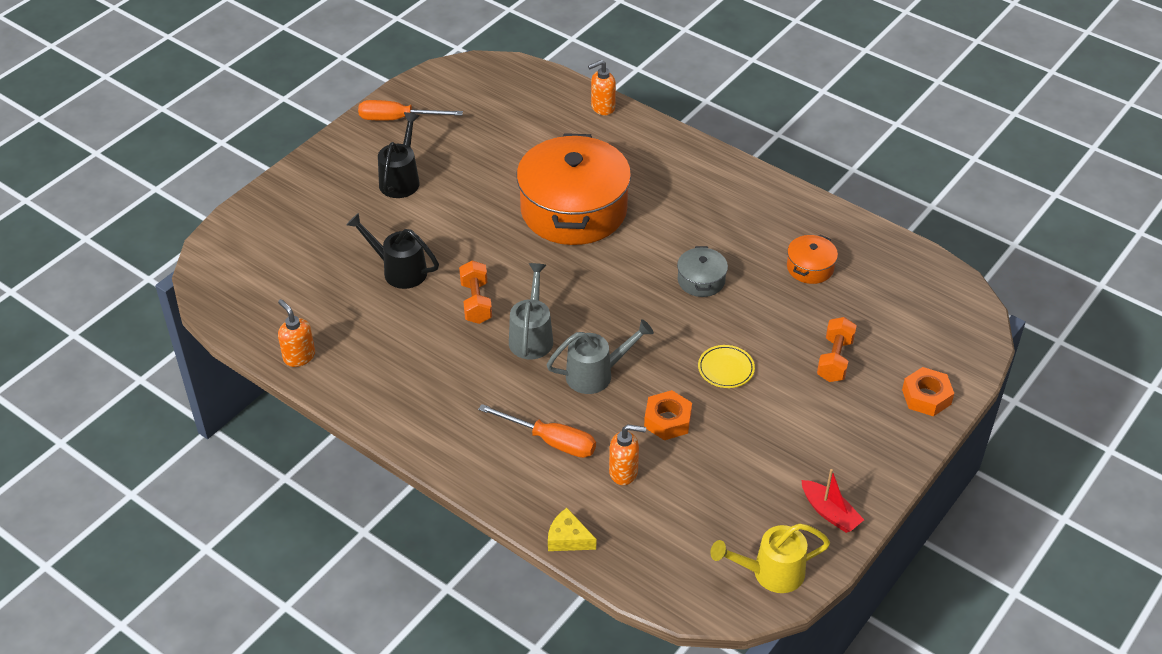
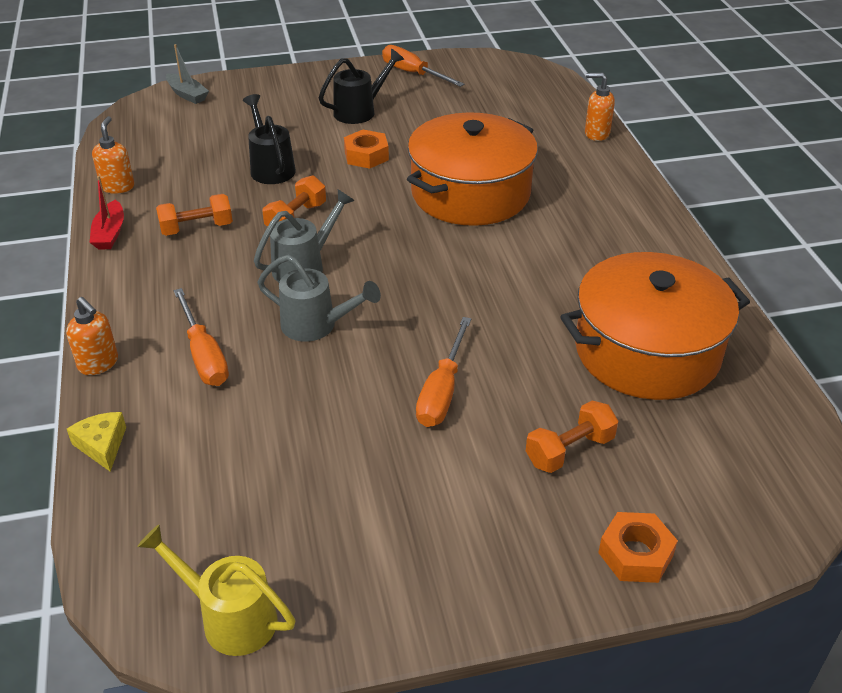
camera: 40 degrees right, 5 degrees down
(231, 240) = (187, 94): none -> grey boat
(413, 353) = (197, 228): none -> orange dumbbell
(624, 472) = (227, 421): orange soap dispenser -> orange soap dispenser (99, 364)
(667, 420) = (326, 402): orange nut -> orange nut (366, 155)
(701, 280) = (516, 303): grey pot -> none
(726, 369) = (442, 391): yellow plate -> orange screwdriver
(810, 268) = (647, 351): orange pot -> orange pot, size x2.34
(829, 513) = (371, 601): red boat -> red boat (110, 233)

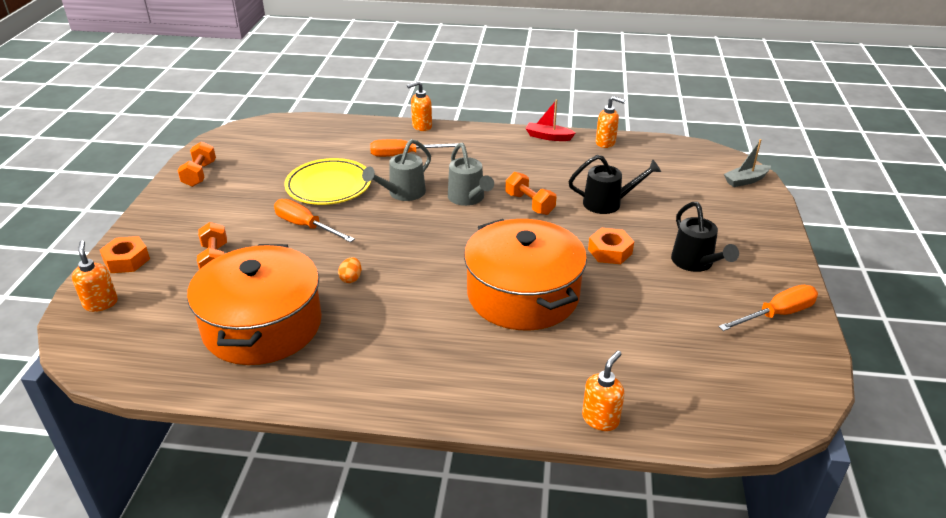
camera: 110 degrees right, 5 degrees down
(102, 445) = (359, 124): yellow cheese -> none
(197, 228) = (538, 165): orange dumbbell -> orange dumbbell (199, 174)
(230, 617) = (226, 144): yellow watering can -> none
(328, 406) = (329, 186): none -> yellow plate
(522, 312) = (351, 278): none -> orange egg
(731, 525) = (101, 303): none -> orange soap dispenser

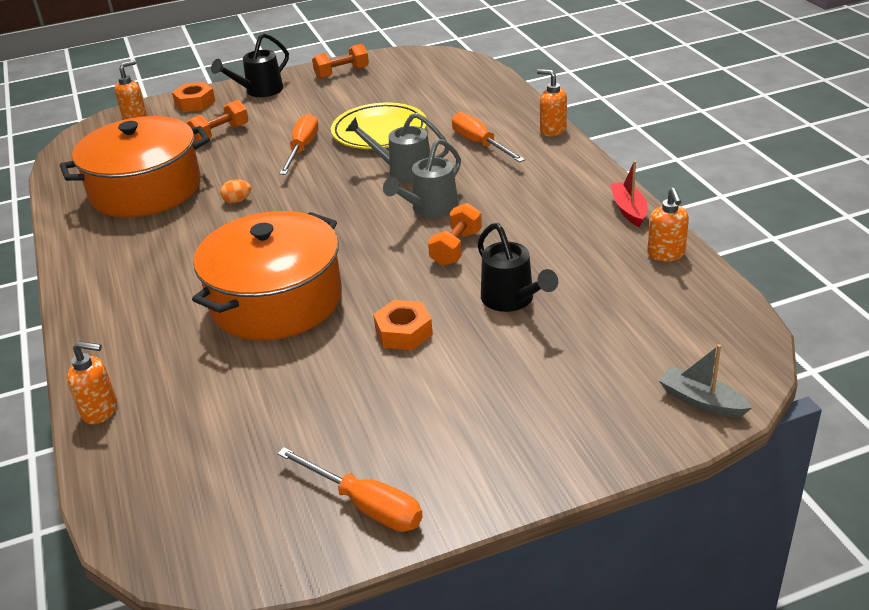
camera: 65 degrees right, 0 degrees up
(695, 263) = (432, 405): black watering can -> black watering can (259, 91)

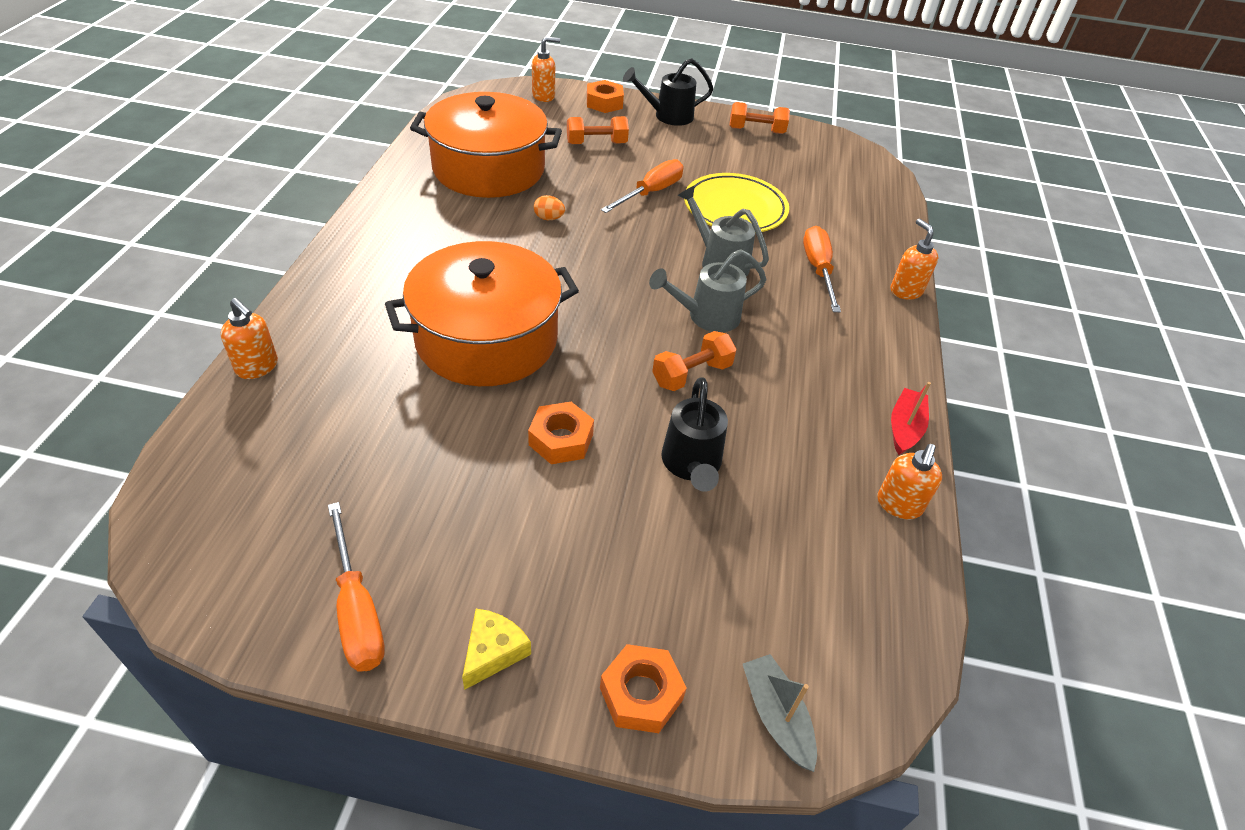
camera: 25 degrees right, 10 degrees up
(489, 472) = (493, 651): none -> yellow cheese
(609, 437) = (641, 694): none -> orange nut

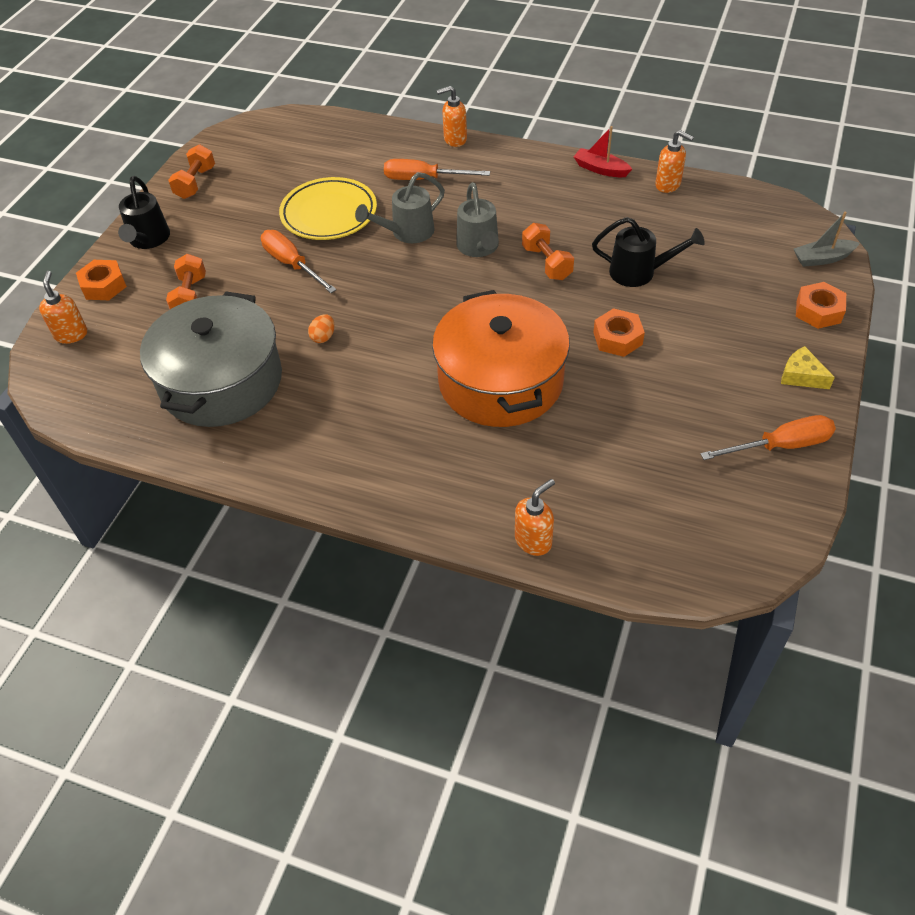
camera: 75 degrees left, 5 degrees up
(489, 169) = (221, 382): orange pot -> grey pot

